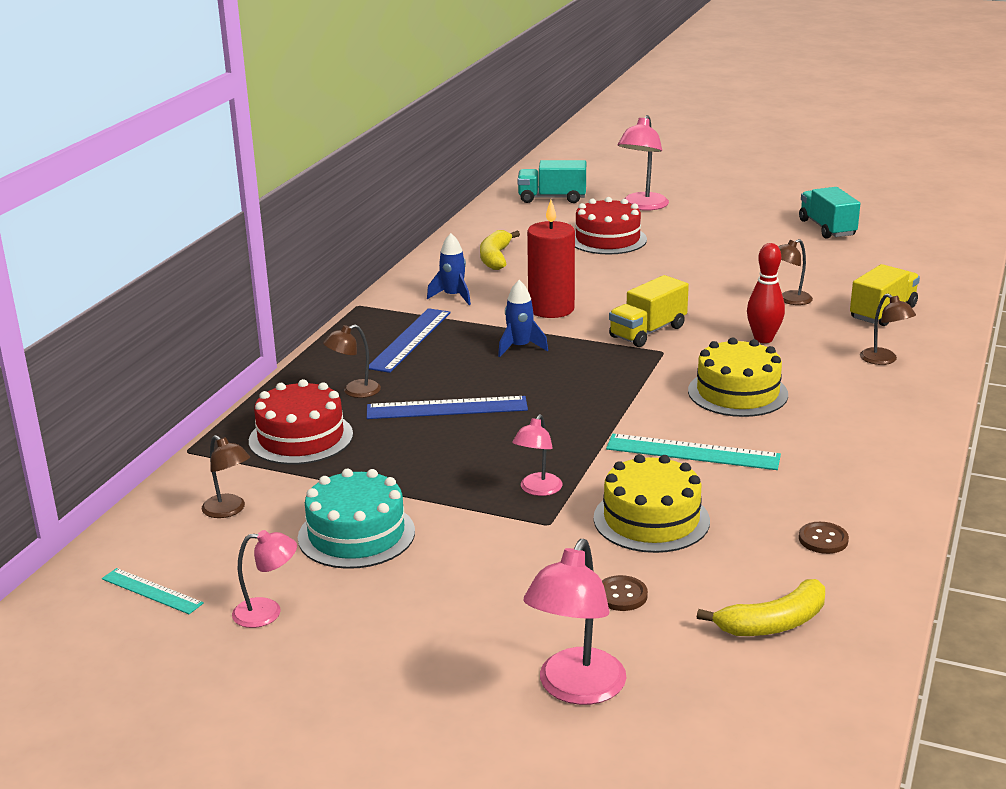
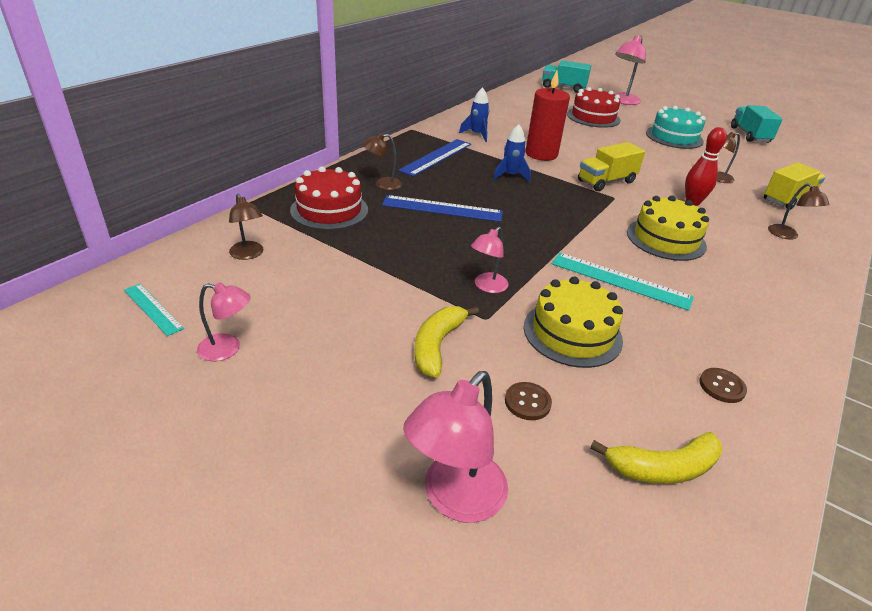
camera: 10 degrees right, 10 degrees up
(356, 534) = (331, 294): turquoise cake -> turquoise cake (674, 137)
(495, 258) = (514, 116): yellow banana -> yellow banana (437, 346)

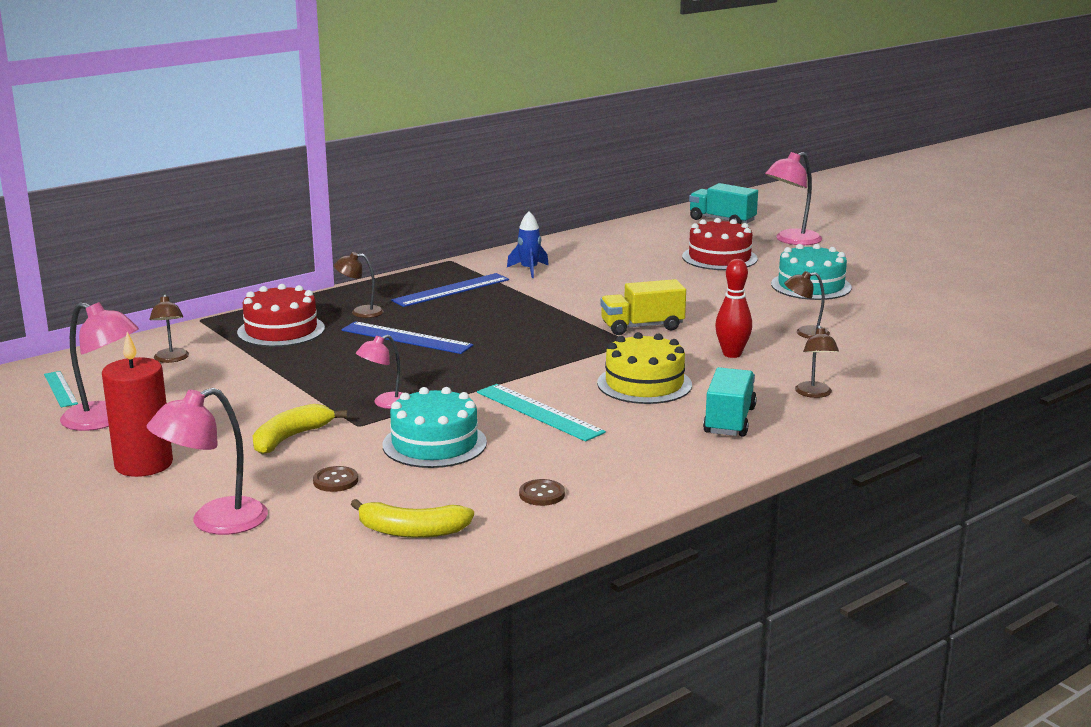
camera: 20 degrees right, 15 degrees down
(227, 349) = (104, 420): pink lamp -> pink lamp, size x1.67
(510, 176) = (523, 313): blue rocket -> none
(541, 154) = (590, 294): red candle -> red candle (144, 464)
(572, 333) = (434, 444): yellow cake -> turquoise cake
(749, 135) = (938, 289): turquoise truck -> turquoise truck (729, 421)
(788, 199) = (877, 361): yellow truck -> none

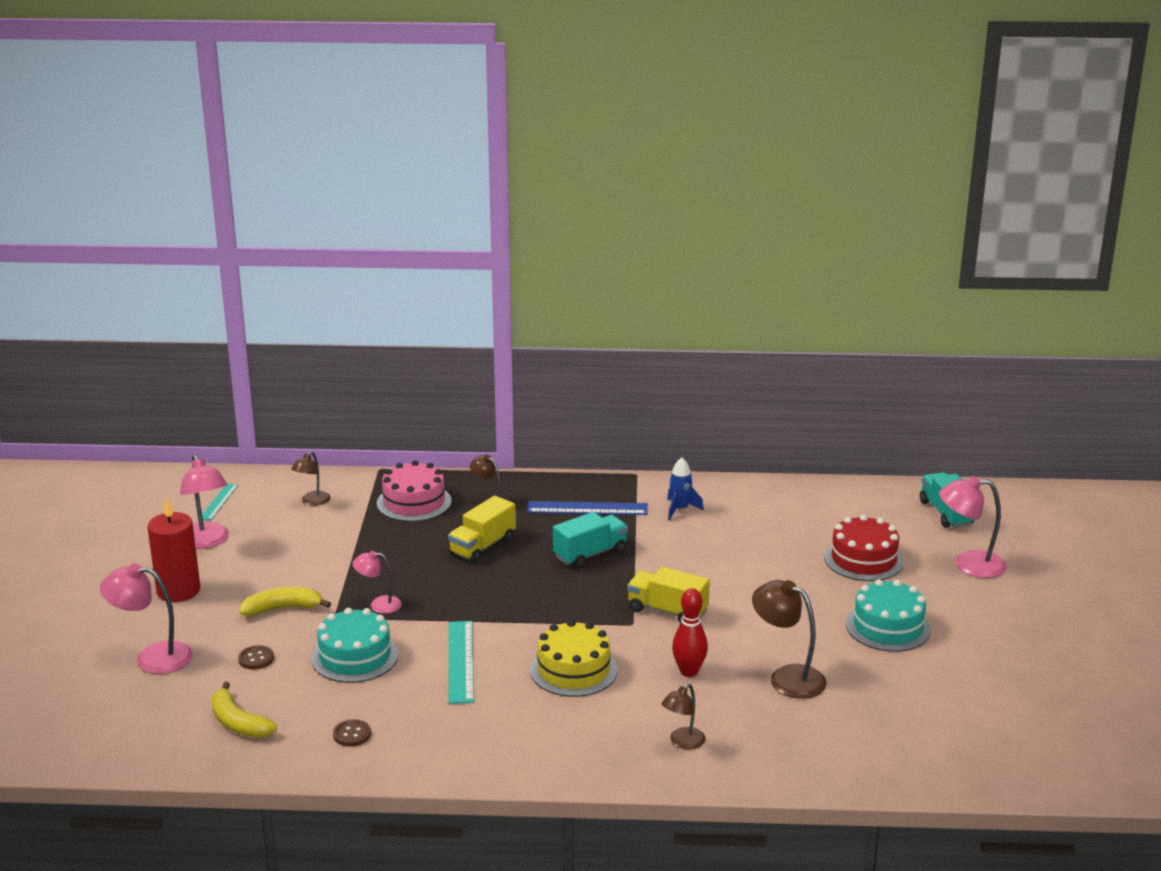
camera: 40 degrees right, 5 degrees up
(281, 330) = (414, 502): red cake -> pink cake
(406, 338) = (482, 546): blue ruler -> yellow truck
(729, 421) = (575, 735): turquoise truck -> turquoise truck (590, 554)
(805, 333) = (787, 677): brown lamp -> brown lamp, size x1.67

